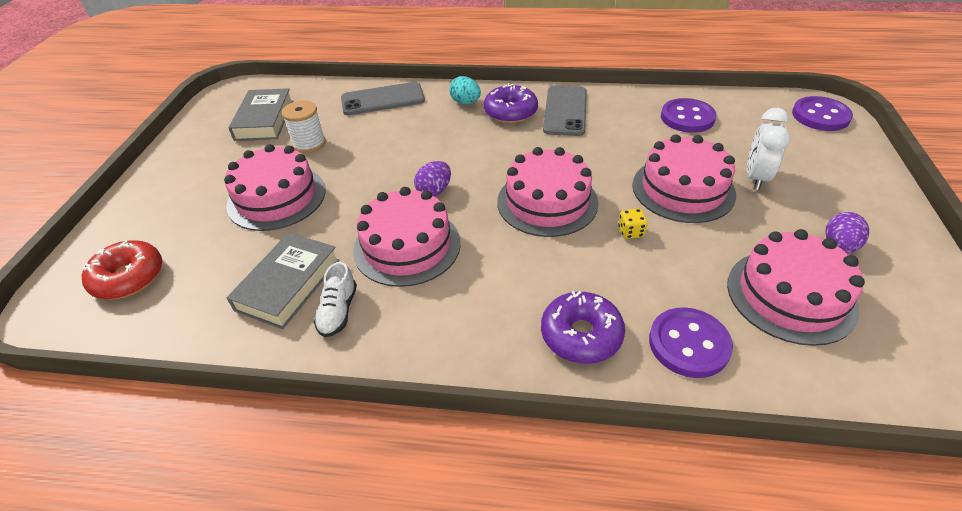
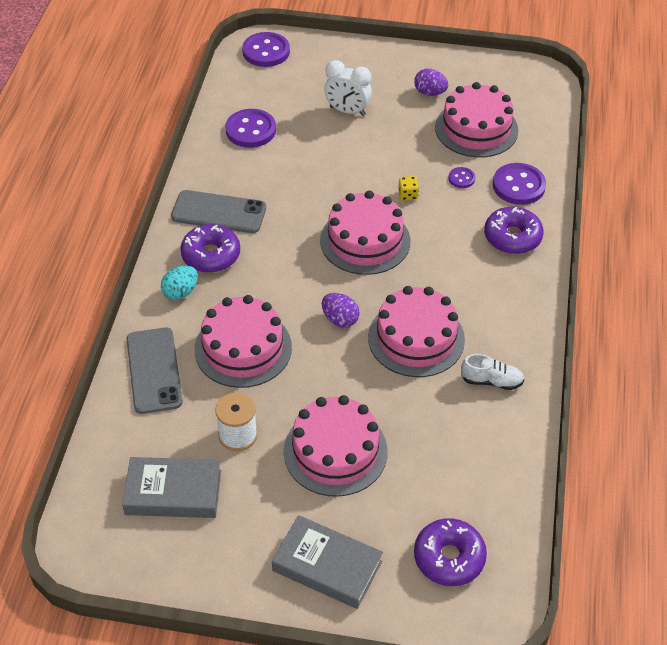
camera: 90 degrees left, 5 degrees up
(128, 277) = (449, 558): red donut -> purple donut
(288, 285) = (461, 421): grey book -> grey book (327, 566)
(679, 281) = (461, 178): none -> purple button
(683, 189) = (357, 155): pink cake -> pink cake (243, 348)

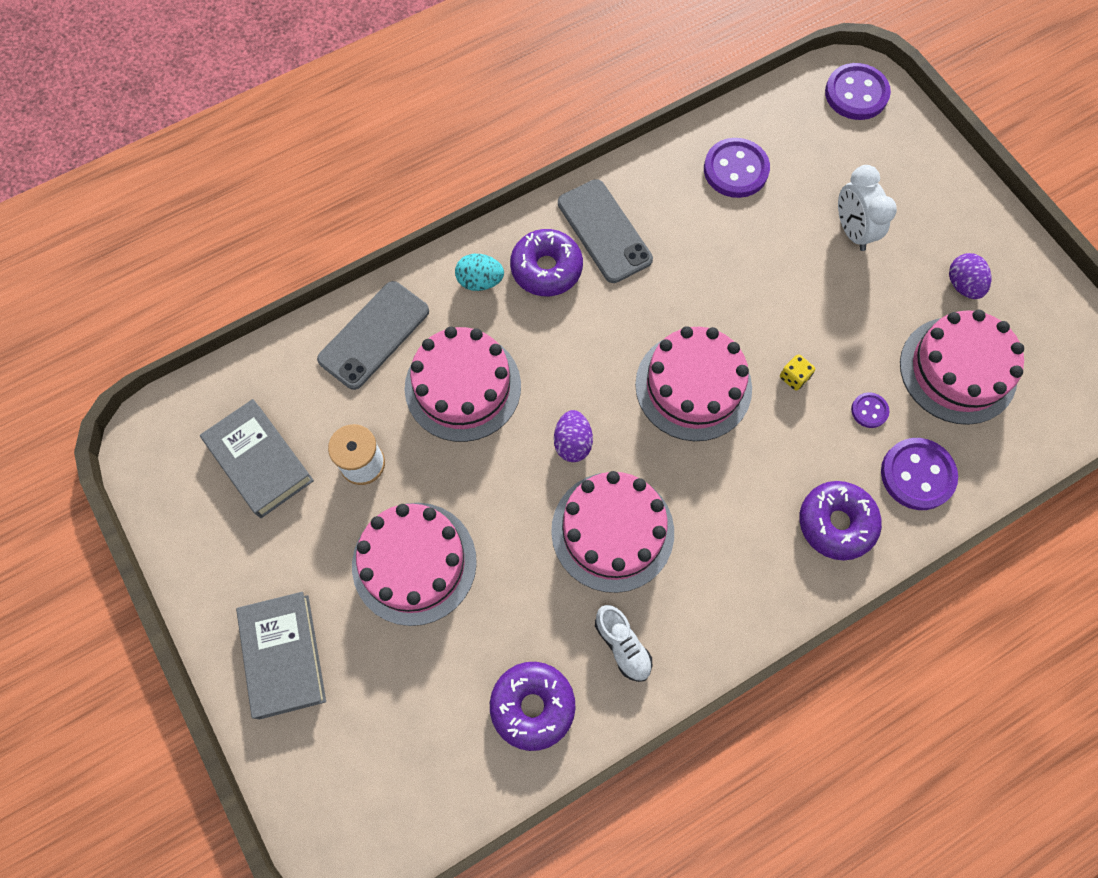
camera: 50 degrees right, 20 degrees up
(449, 558) = (377, 762): purple donut -> purple donut (532, 706)

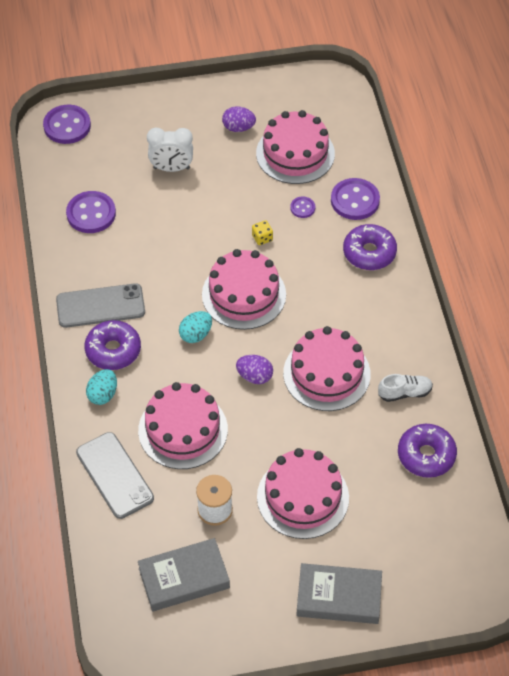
camera: 70 degrees left, 15 degrees down
(607, 351) = (196, 334): none -> turquoise egg

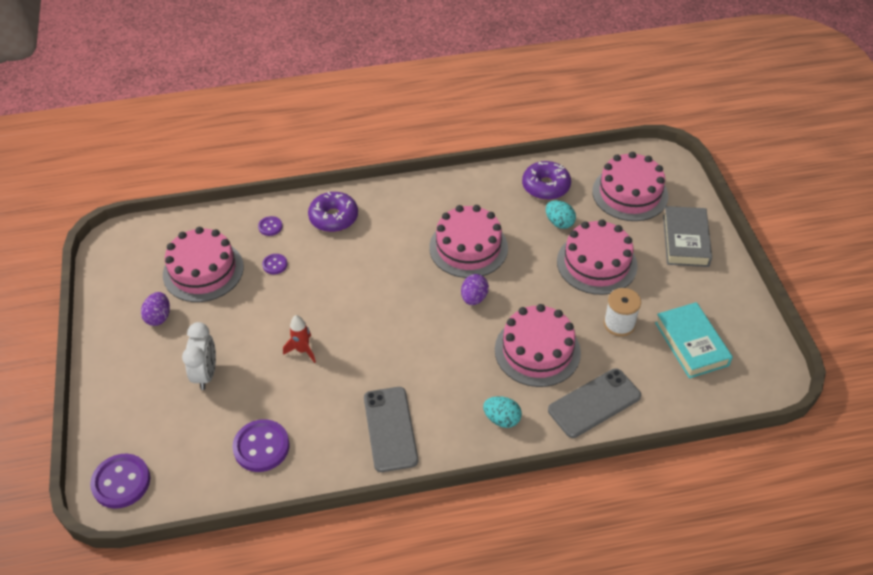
camera: 90 degrees left, 5 degrees down
(113, 350) = (447, 413): purple donut -> none
(184, 578) = (691, 344): grey book -> turquoise book
(194, 236) = (302, 350): none -> red rocket
(196, 334) = (426, 344): turquoise egg -> turquoise egg (559, 223)
(244, 294) = (378, 308): pink cake -> pink cake (630, 193)
(262, 238) = (310, 295): yellow dice -> none
(355, 200) = (270, 227): purple button -> purple button, size x0.51
(404, 393) = (485, 197): white shoe -> none

